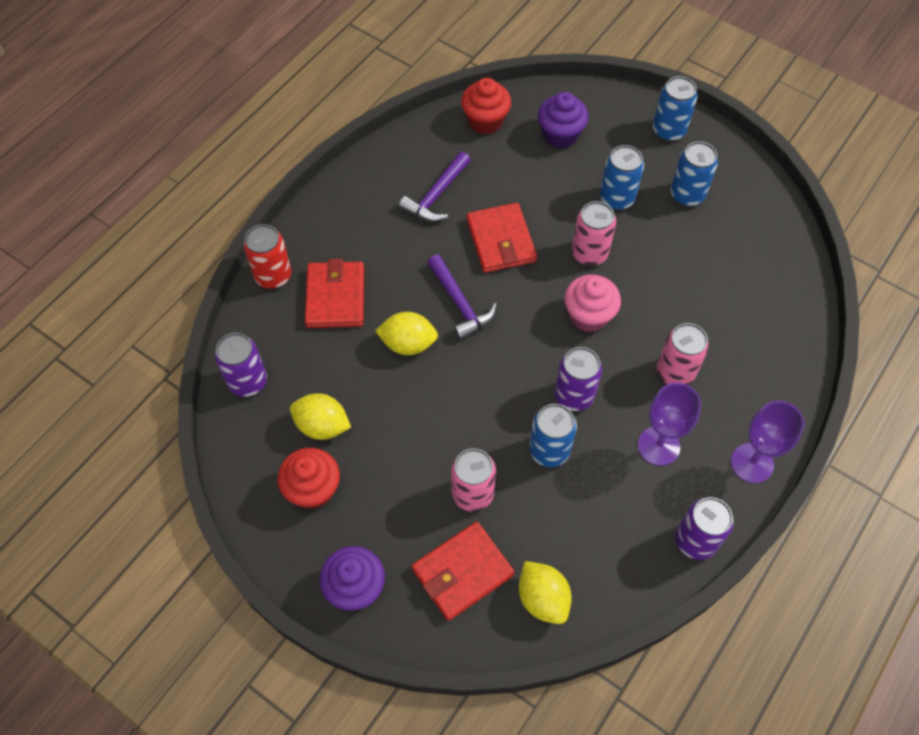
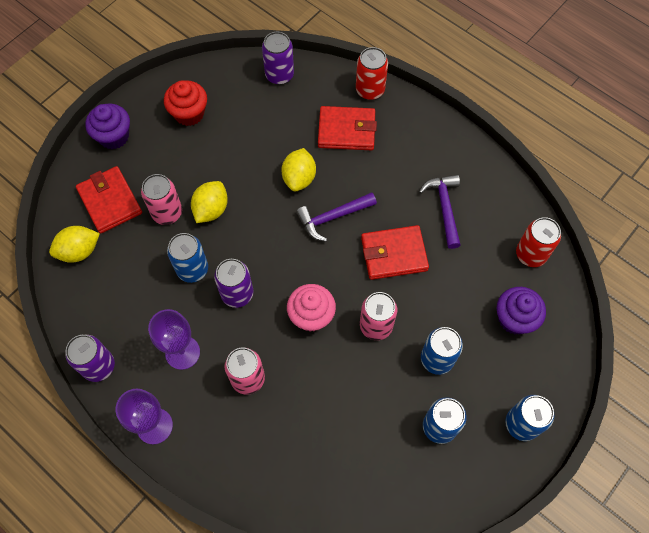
camera: 95 degrees right, 5 degrees up
(322, 426) = (237, 120): yellow lemon -> yellow lemon (211, 209)
(436, 196) = (444, 207): purple hammer -> purple hammer turned 45 degrees clockwise
(485, 121) = (531, 254): red cupcake -> red can

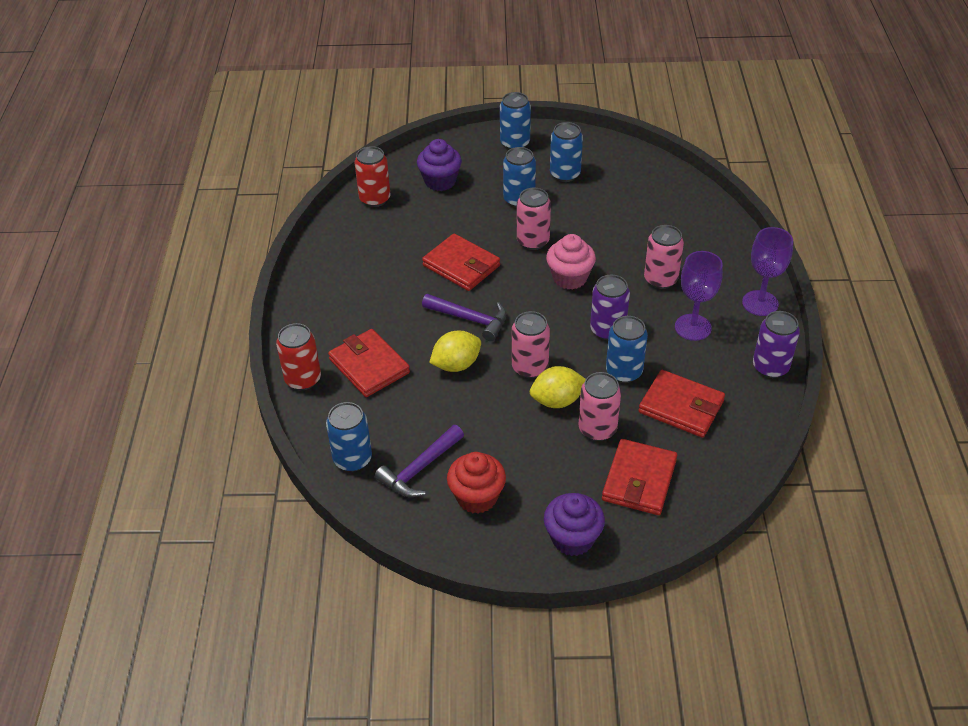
camera: 130 degrees left, 20 degrees down
(79, 251) = (709, 461): yellow lemon -> none
(131, 276) = (681, 407): none -> red wallet
(254, 217) = (530, 367): none -> pink can
(279, 75) = (352, 459): purple can -> blue can
(444, 207) = (383, 262): purple hammer -> purple hammer (419, 469)

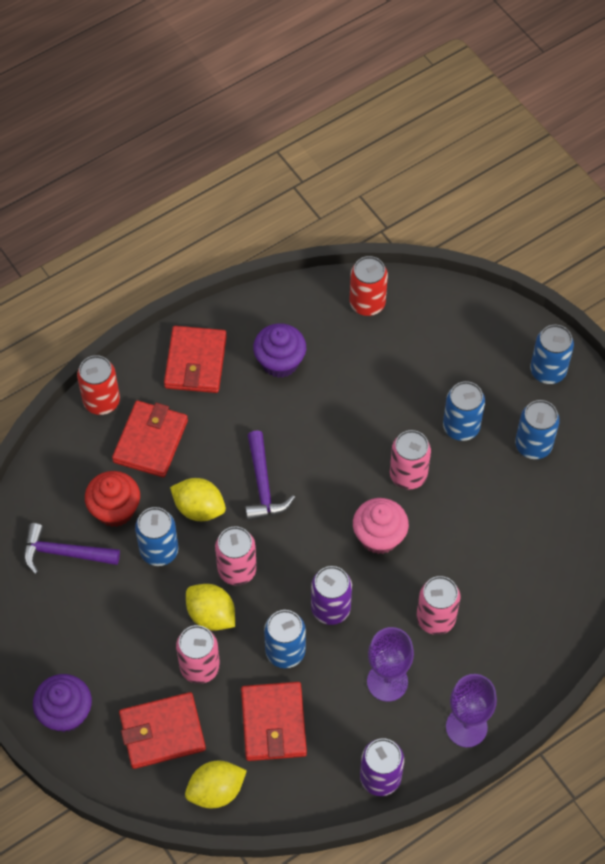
camera: 55 degrees right, 15 degrees up
(352, 459) = (42, 496): blue can -> blue can (159, 551)
(440, 181) = (435, 341): purple cupcake -> purple cupcake (280, 362)
(461, 266) = (328, 434): red wallet -> red wallet (195, 362)
(477, 497) = (62, 614): red cupcake -> red cupcake (115, 510)
(716, 470) = (216, 791): none -> yellow lemon

